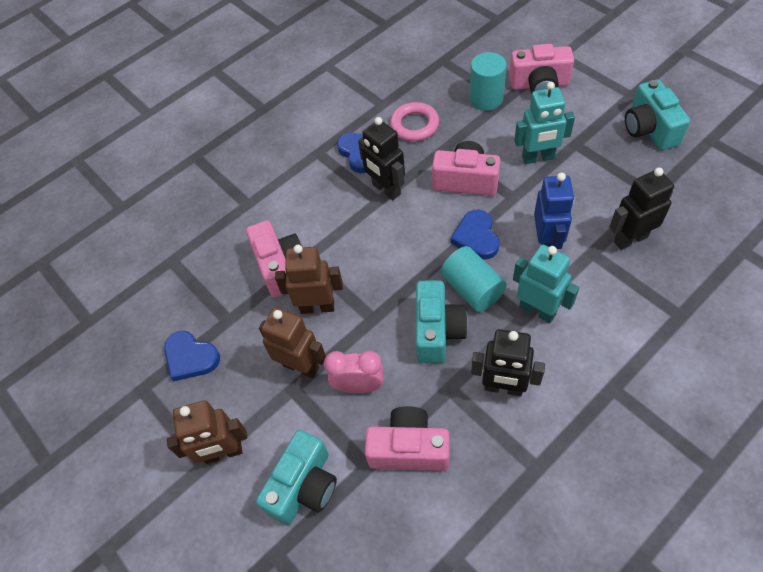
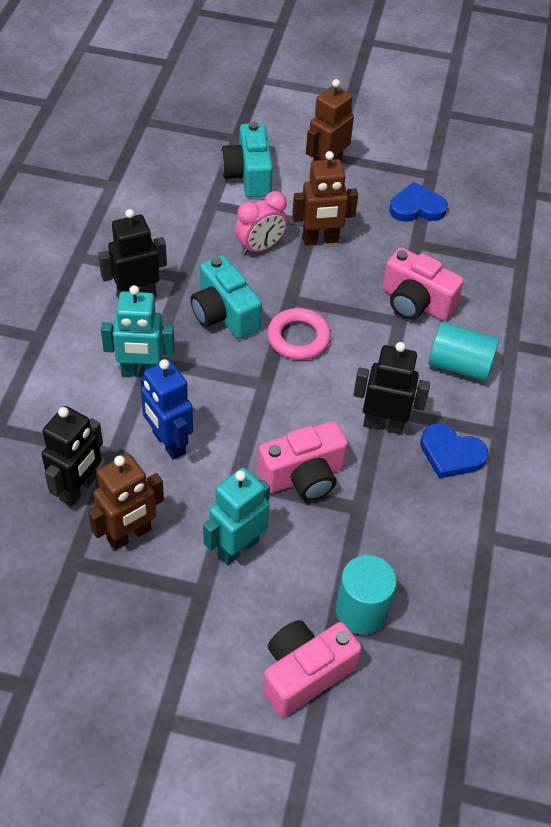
camera: 135 degrees right, 5 degrees down
(317, 307) = (349, 286): brown robot -> brown robot (129, 535)
(409, 448) = (187, 226): pink camera -> none
(414, 125) = (420, 523): pink ring -> pink ring (298, 338)
(472, 289) = (216, 363): turquoise cylinder -> turquoise cylinder (459, 365)
(476, 237) = (247, 416): blue heart -> none
(649, 129) = (114, 664): turquoise camera -> none

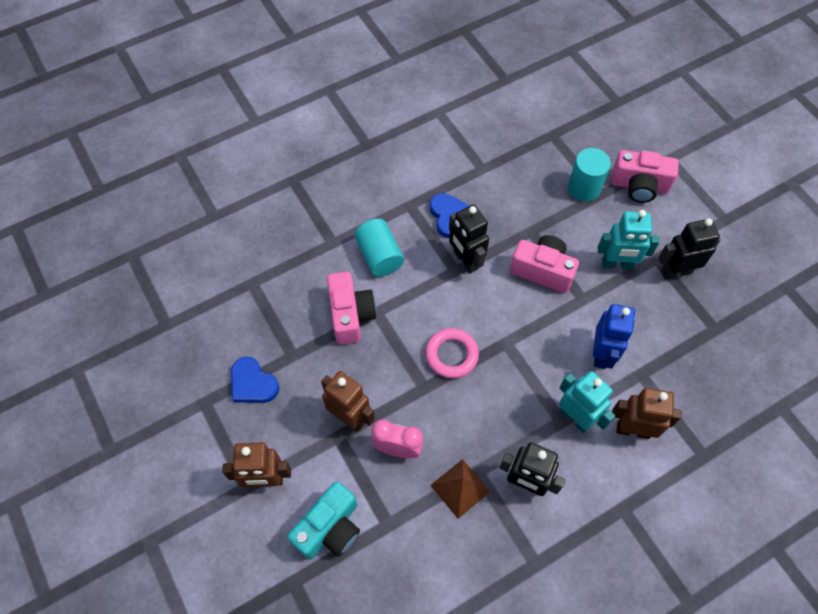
camera: 130 degrees left, 10 degrees up
(78, 489) = (680, 369): black robot -> black robot (676, 271)
(129, 535) = (671, 318): brown robot -> brown robot (633, 430)
(184, 258) = (460, 488): none -> brown pyramid
(224, 314) = (480, 415): turquoise camera -> none

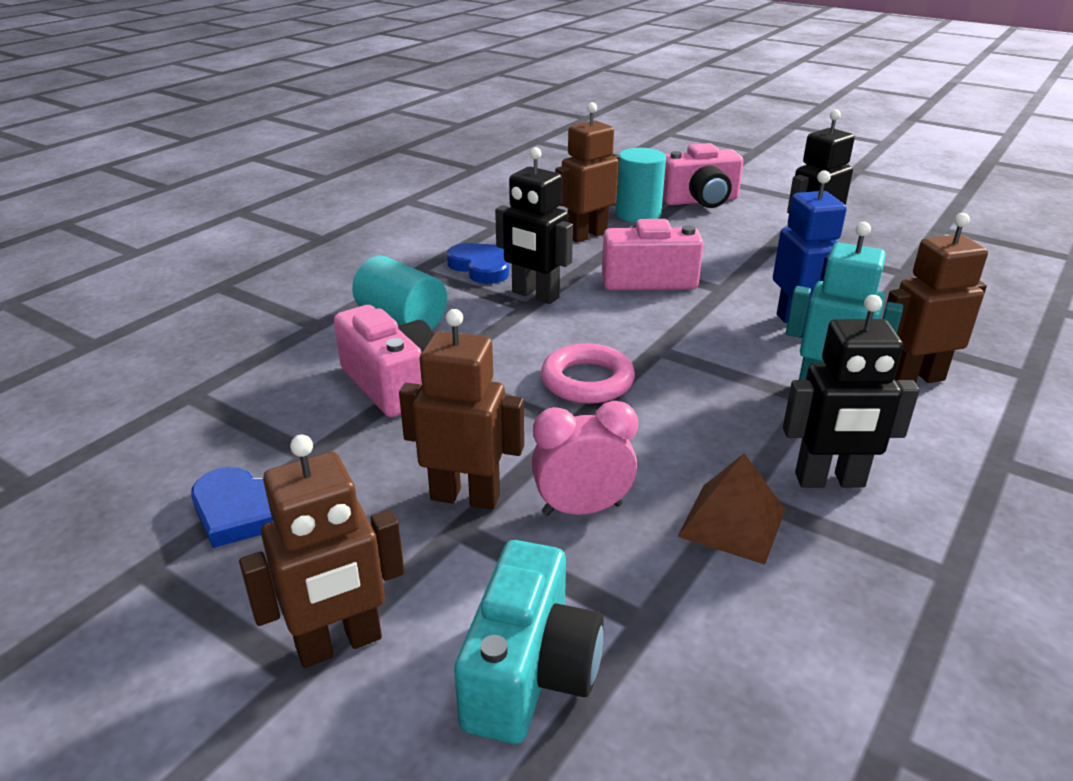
camera: 25 degrees left, 30 degrees down
(534, 203) = (587, 235): none -> brown robot
(617, 264) = (735, 255): turquoise robot -> none

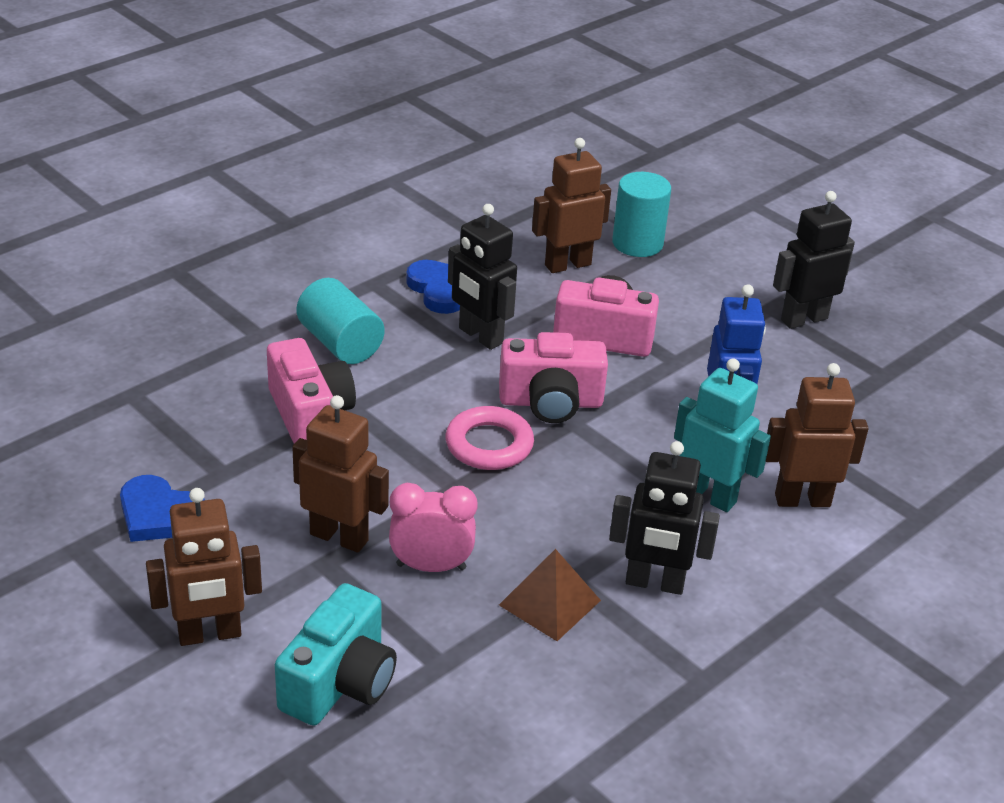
camera: 10 degrees right, 5 degrees up
(700, 201) = (718, 235): pink camera -> pink camera (550, 402)

